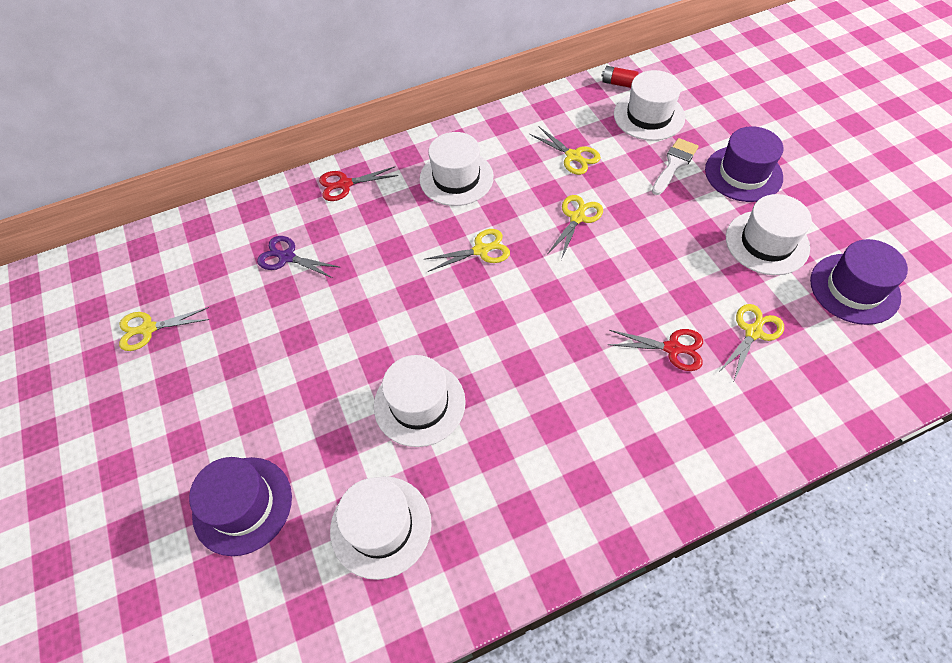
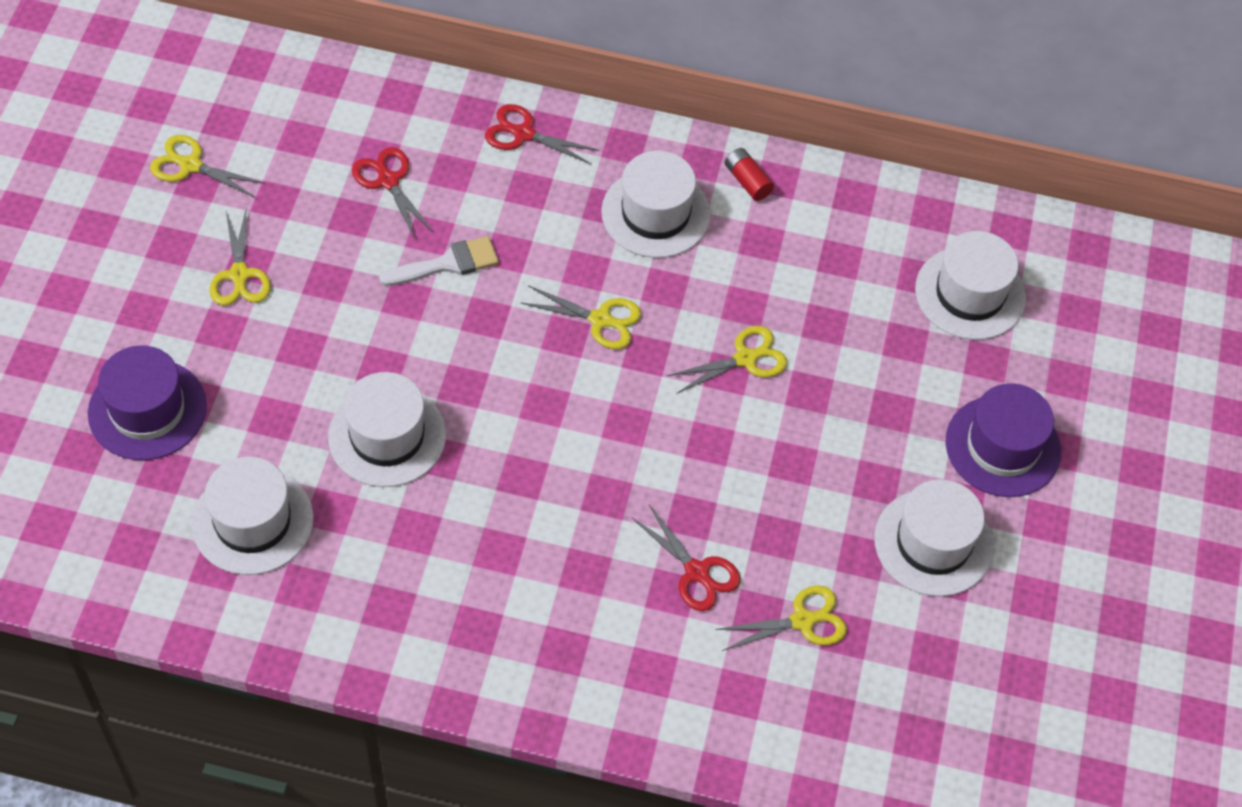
camera: 30 degrees right, 0 degrees up
(287, 257) = (388, 181): purple scissors -> red scissors
(573, 156) = (819, 281): yellow scissors -> yellow scissors (239, 274)
(618, 83) = (980, 223): red battery -> red battery (747, 181)
(674, 164) = (932, 376): white brush -> white brush (448, 263)
(854, 288) = (973, 663): purple hat -> none

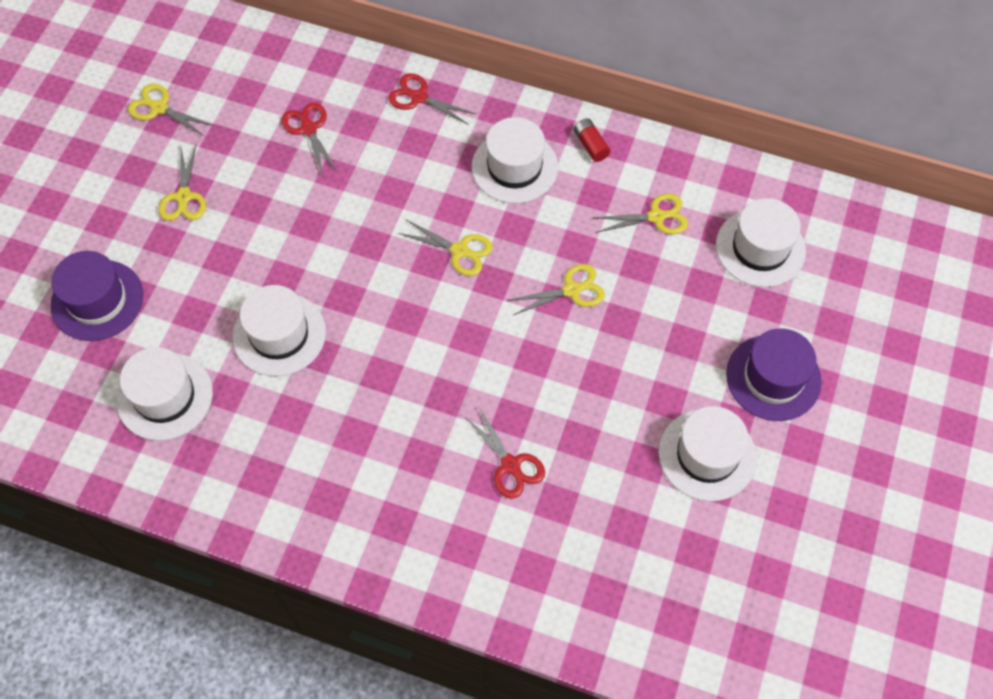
camera: 10 degrees right, 5 degrees up
(448, 263) = (346, 198): white brush -> none
(802, 621) = (591, 513): yellow scissors -> yellow scissors (656, 217)

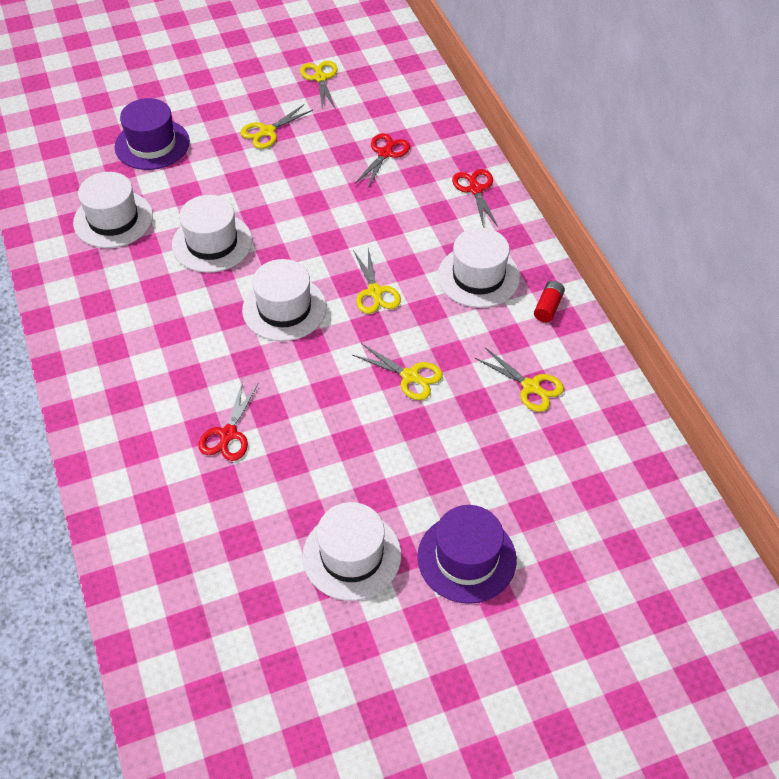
camera: 50 degrees right, 10 degrees down
(760, 248) = (578, 473): white hat -> white hat (284, 308)

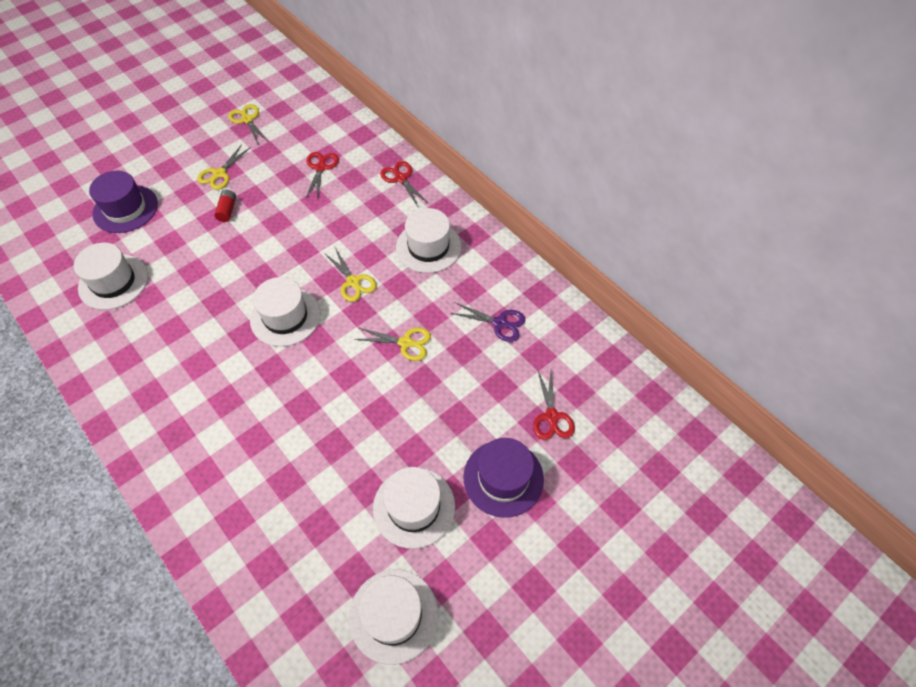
camera: 20 degrees left, 5 degrees up
(212, 243) = (206, 278): white hat -> white hat (393, 615)
(228, 434) = (276, 437): red scissors -> red scissors (551, 416)
(530, 387) = (499, 323): yellow scissors -> purple scissors
(548, 307) = (489, 256): red battery -> red battery (227, 210)

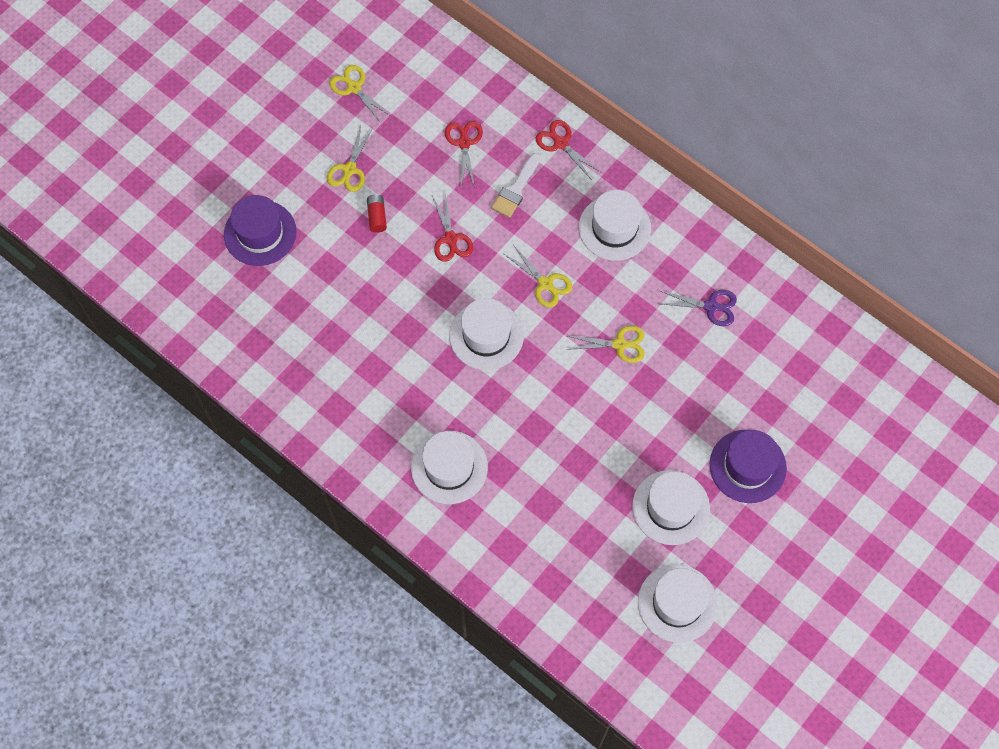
camera: 10 degrees left, 10 degrees up
(113, 282) = (286, 325): white hat -> white hat (449, 467)
(351, 206) = (515, 189): none -> white brush
(551, 416) = (782, 398): red scissors -> red scissors (450, 239)

